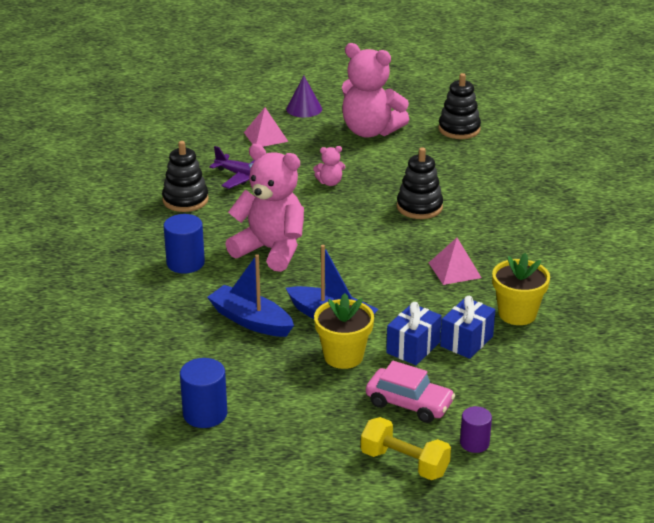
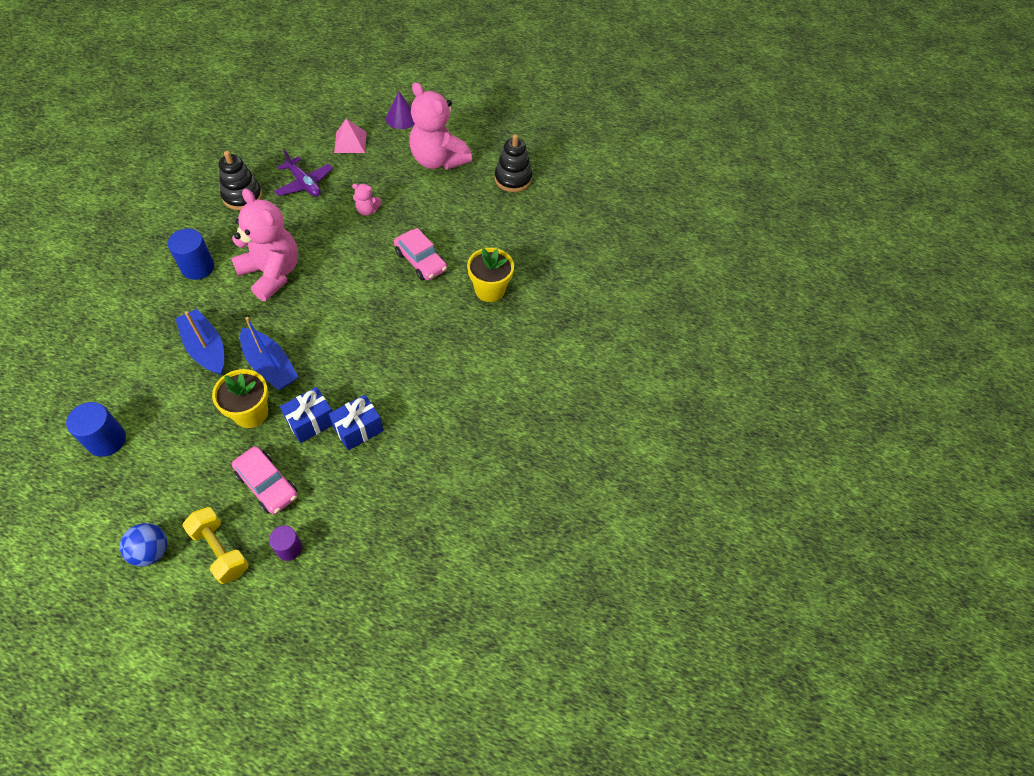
camera: 15 degrees right, 25 degrees up
(331, 483) = (151, 551): none -> blue ball
(419, 207) = (421, 261): black stacking toy -> pink car
(454, 270) = (402, 344): pink pyramid -> none
(517, 314) = (420, 412): yellow flower pot -> yellow flower pot (490, 290)

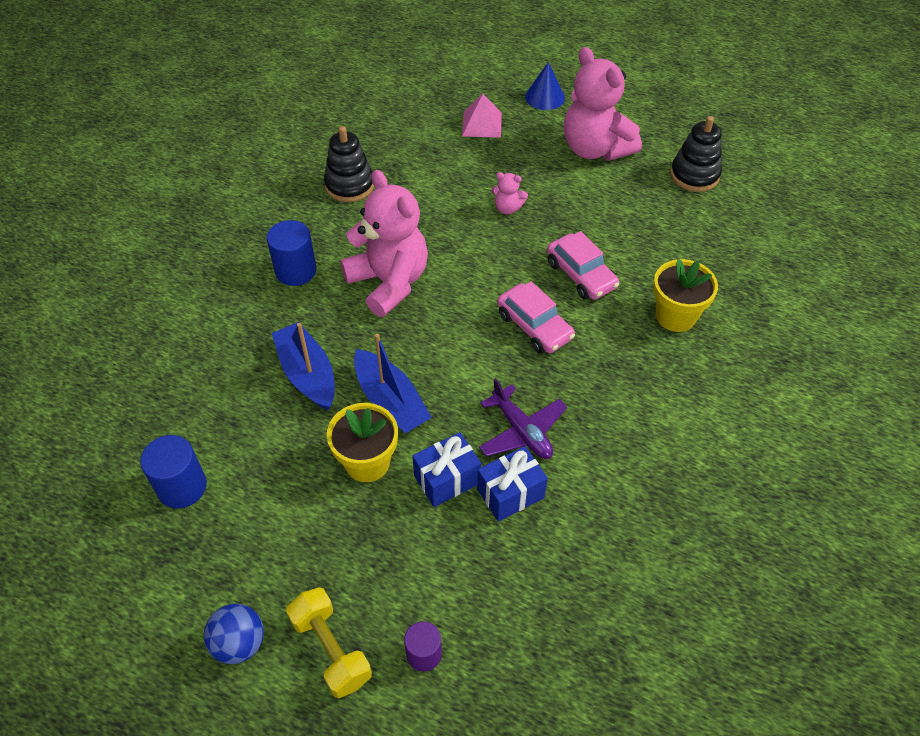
camera: 10 degrees right, 5 degrees down
(267, 484) = (391, 561): pink car -> pink car (534, 326)
(304, 184) = (426, 173): purple plane -> purple plane (521, 431)
(401, 118) = (545, 97): purple cone -> blue cone

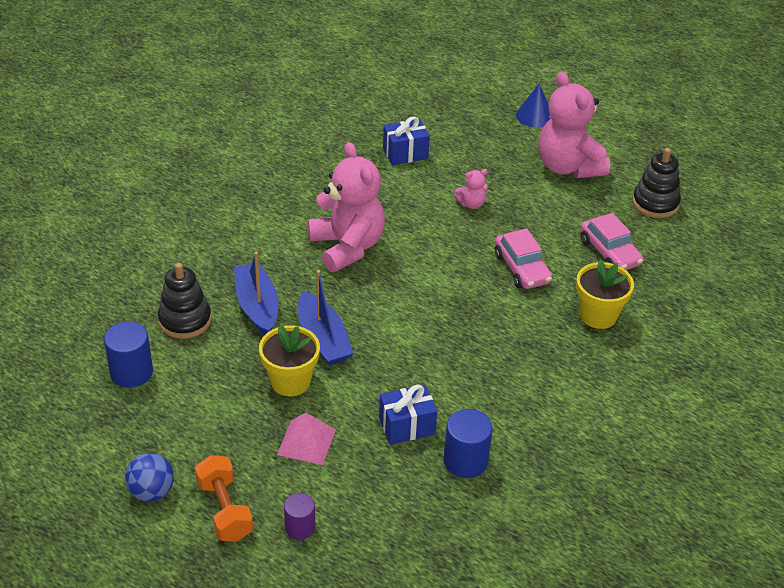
camera: 10 degrees right, 10 degrees down
(296, 271) = (267, 224): blue cylinder -> blue cylinder (465, 461)
(331, 649) = (225, 510): yellow dumbbell -> orange dumbbell
(349, 185) = (333, 163): black stacking toy -> black stacking toy (185, 320)
(447, 479) = (355, 406): blue gift -> blue gift (405, 153)
(482, 124) = (468, 130): pink pyramid -> pink pyramid (306, 442)
(507, 208) = (471, 204): pink teddy bear -> pink teddy bear turned 45 degrees counterclockwise
(521, 431) = (431, 381): purple plane -> none
(534, 326) = (467, 302): pink car -> pink car (609, 252)

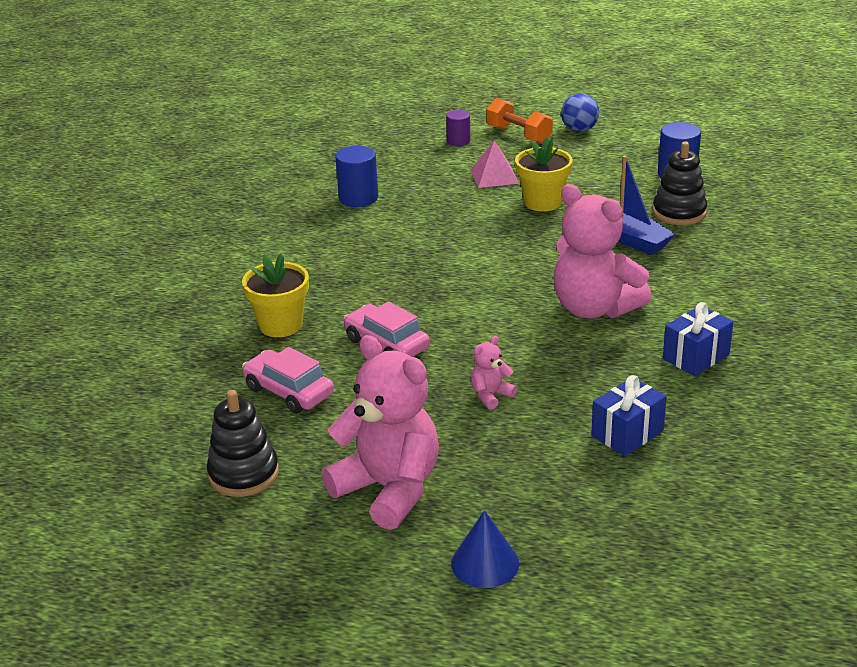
camera: 160 degrees right, 10 degrees down
(323, 339) = (543, 234): blue boat -> none
(407, 426) = (421, 203): blue gift -> blue gift (696, 357)

